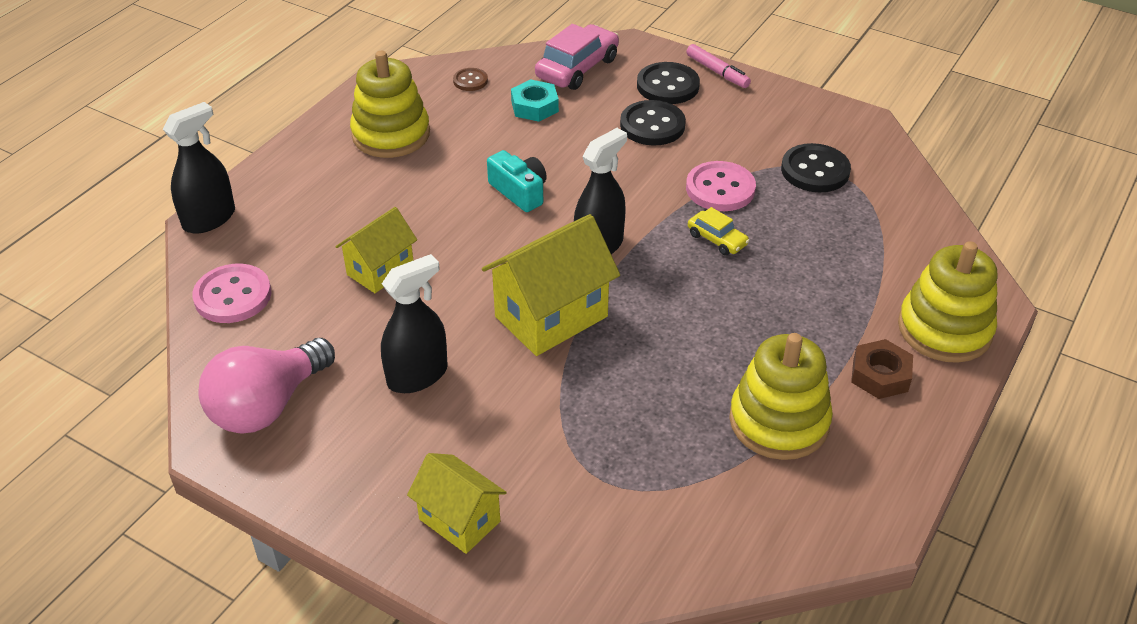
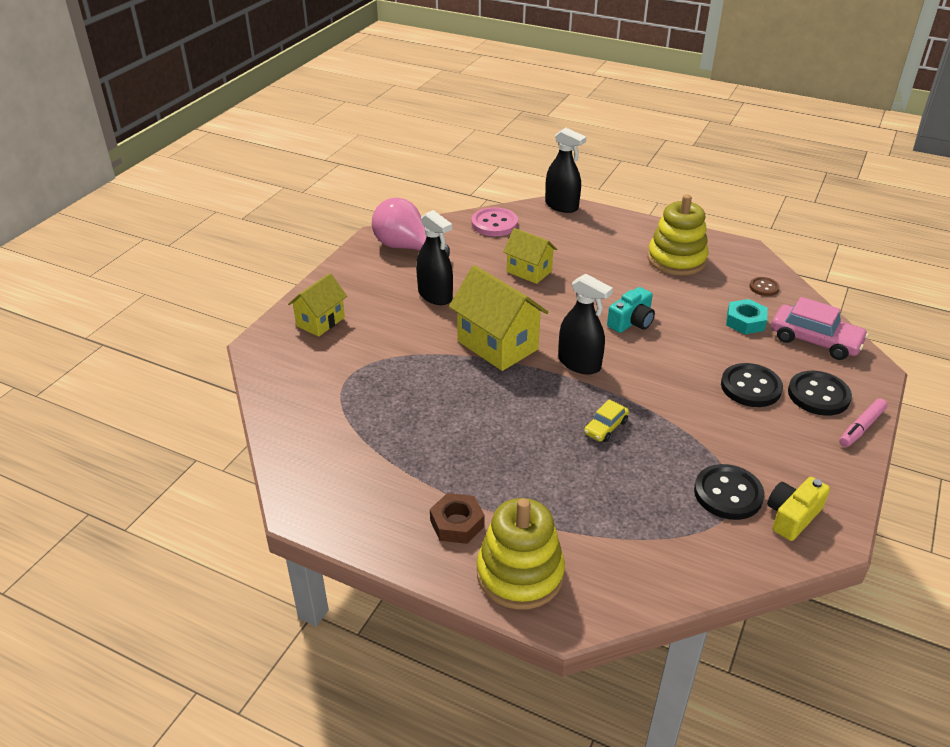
camera: 85 degrees right, 5 degrees down
(720, 189) = (675, 429): pink button -> none
(779, 421) = (403, 460): yellow stacking toy -> none
(841, 138) = (792, 516): none -> yellow camera

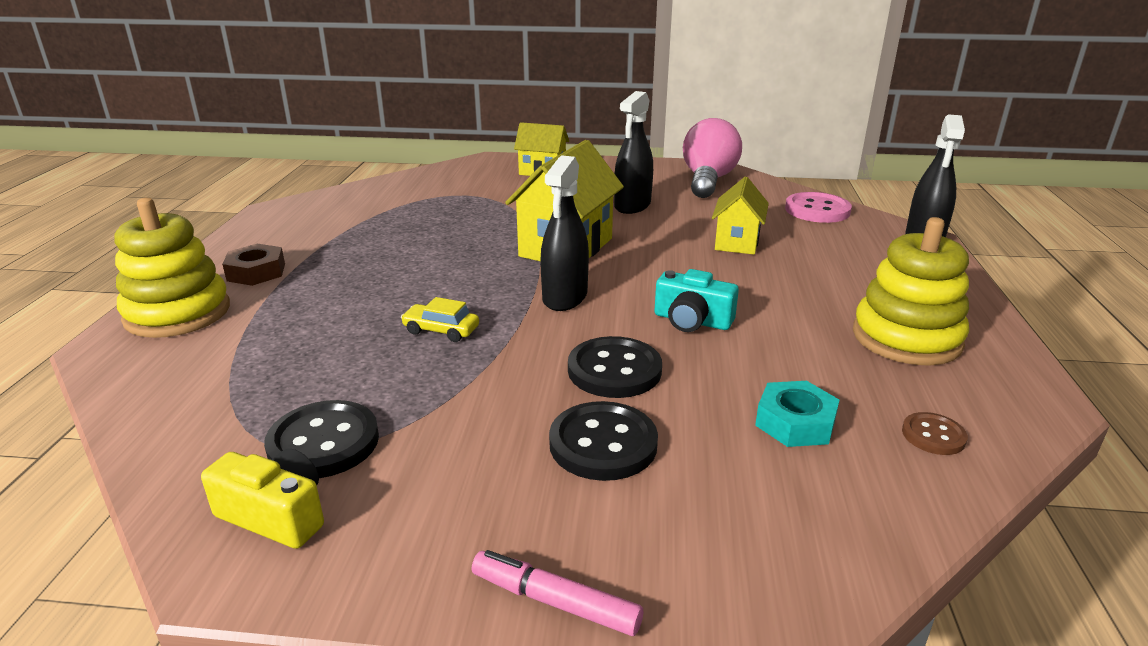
camera: 70 degrees right, 10 degrees down
(815, 341) = (814, 516): pink car -> none
(818, 395) = (630, 530): black button -> black button (614, 370)

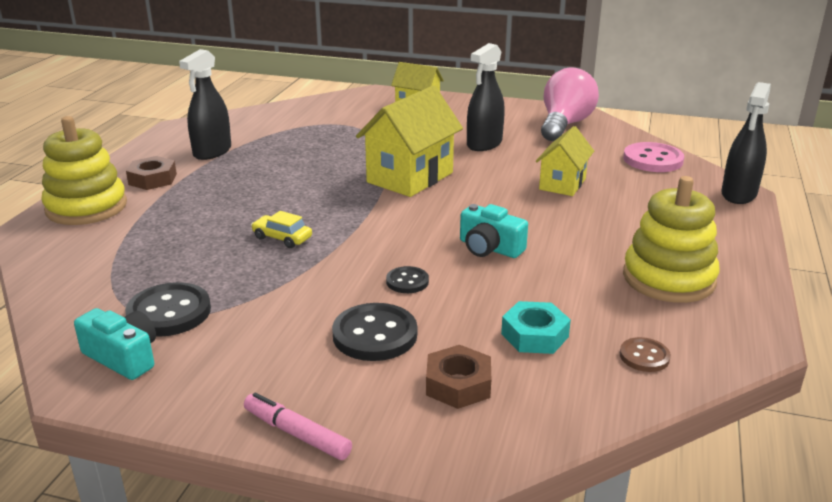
camera: 10 degrees right, 0 degrees up
(276, 515) = (123, 357): yellow camera -> turquoise camera
(565, 297) = (391, 220): black spray bottle -> black spray bottle (212, 152)
(614, 370) = (407, 281): black button -> black button, size x0.56
(735, 500) = (458, 384): none -> brown nut

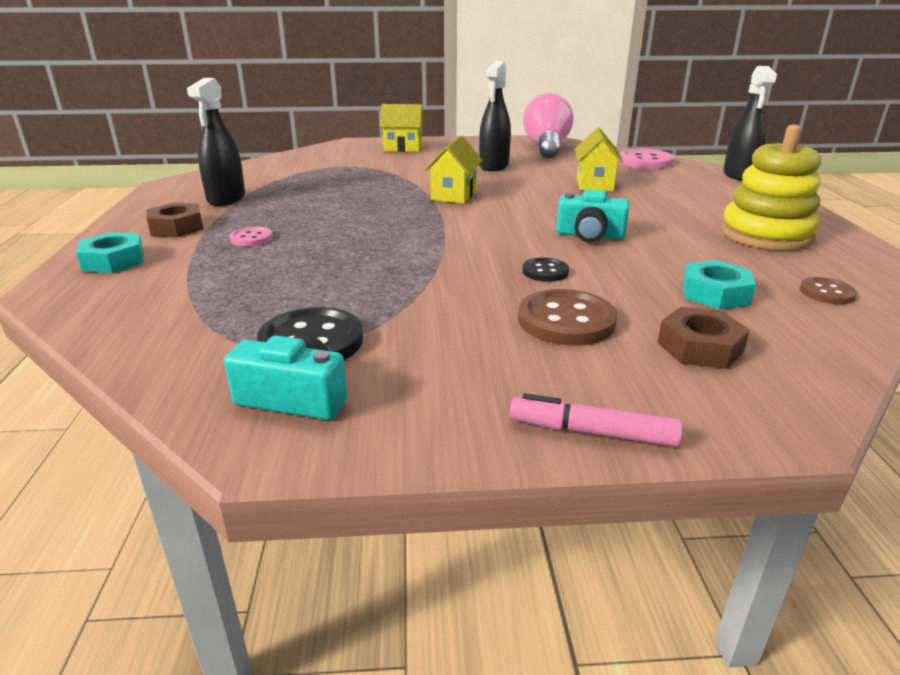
camera: 20 degrees left, 0 degrees up
(86, 207) = (114, 261): yellow stacking toy -> turquoise nut
(200, 201) = (251, 238): none -> pink button
(282, 238) = (376, 256): yellow car -> none
(375, 335) = (566, 321): black button -> brown button
(410, 177) = (453, 195): yellow house -> yellow house, size x0.62

